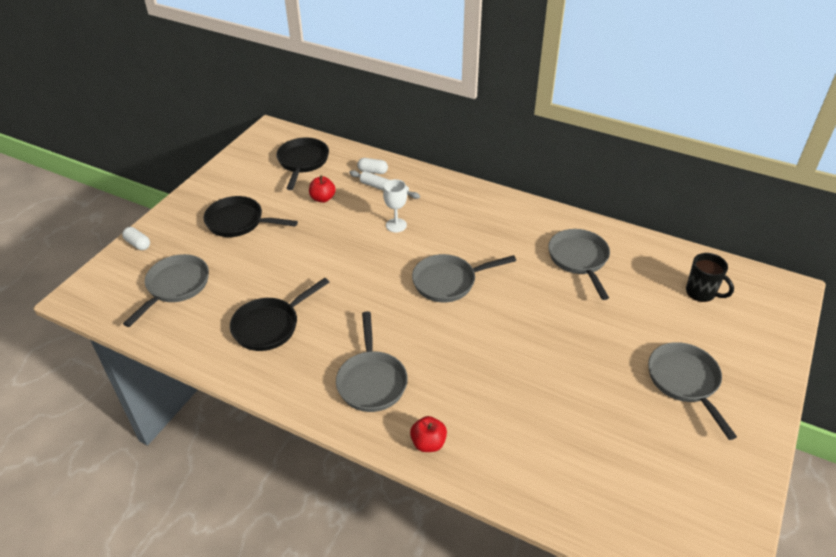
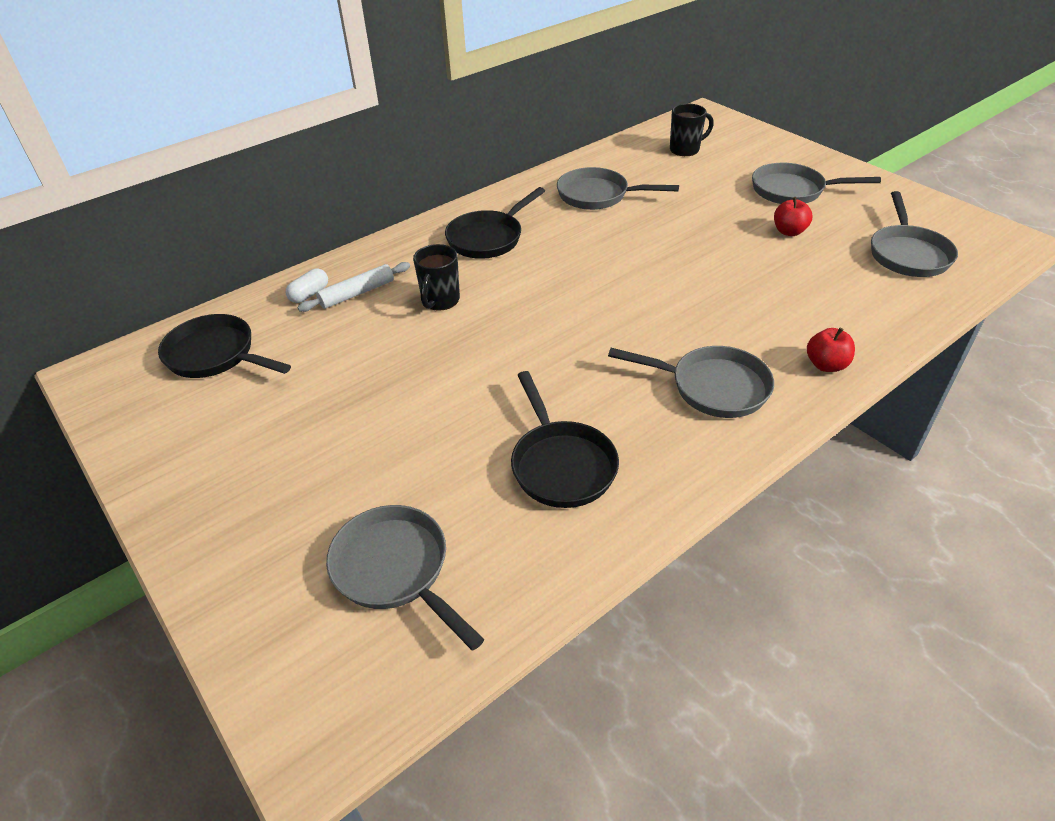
camera: 65 degrees left, 0 degrees up
(138, 244) = (232, 613): white capsule -> none
(239, 222) = (295, 456): black pan -> black pan (488, 238)
(323, 198) = (323, 353): red apple -> red apple (789, 232)
(396, 225) = (440, 301): white goblet -> black mug
(448, 282) = (575, 286): grey pan -> grey pan (908, 254)

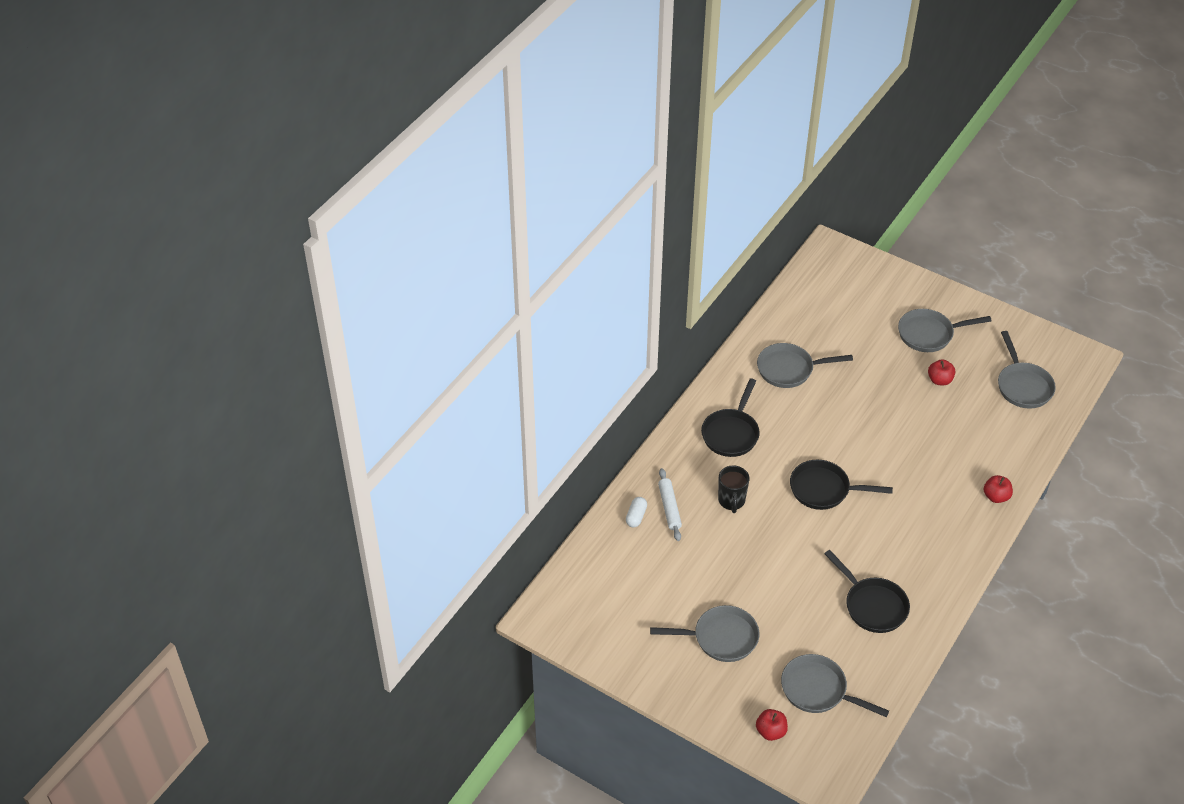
camera: 20 degrees left, 5 degrees up
(215, 355) = (610, 582): black pan -> black pan (824, 489)
(271, 617) = (770, 731): none -> red apple
(357, 293) = (669, 508): white rolling pin -> white rolling pin turned 45 degrees counterclockwise
(685, 149) = (833, 300): black mug -> none
(712, 387) = (936, 530): grey pan -> grey pan (721, 638)

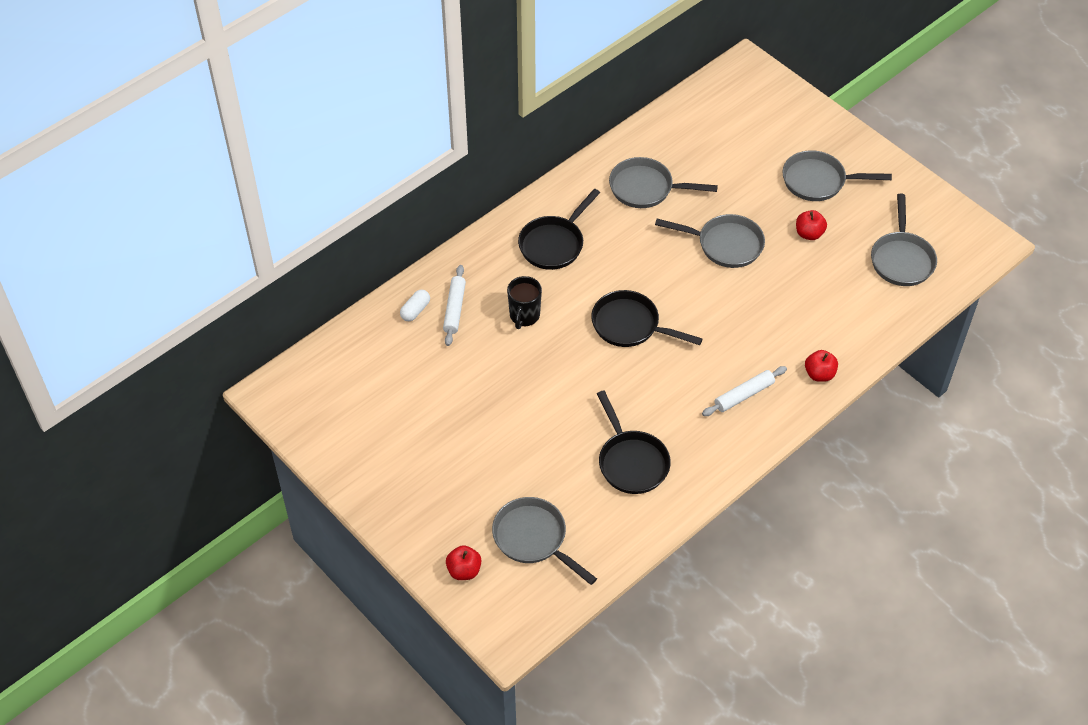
camera: 15 degrees right, 5 degrees up
(721, 638) = (452, 459): grey pan -> grey pan (725, 245)
(942, 528) = (744, 395): none -> white rolling pin

